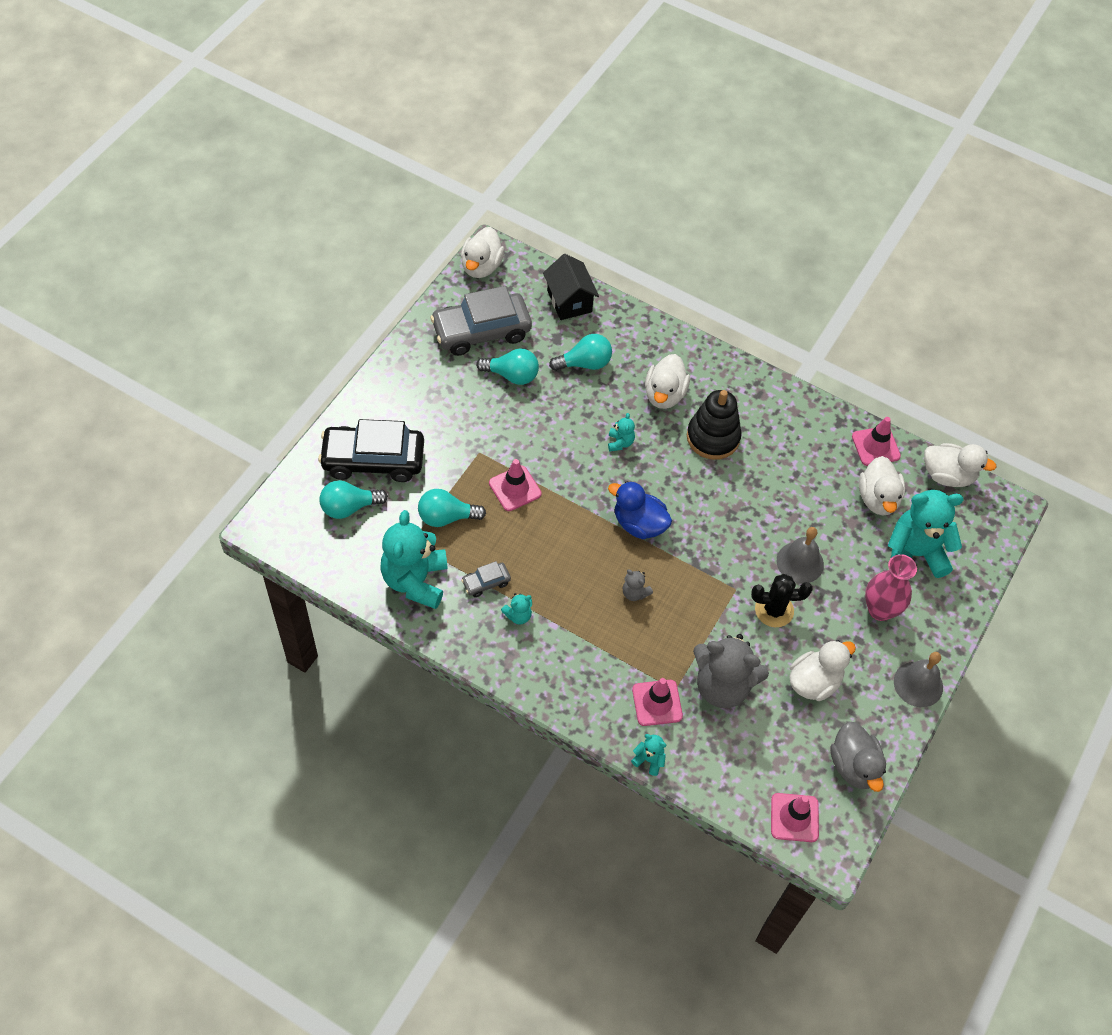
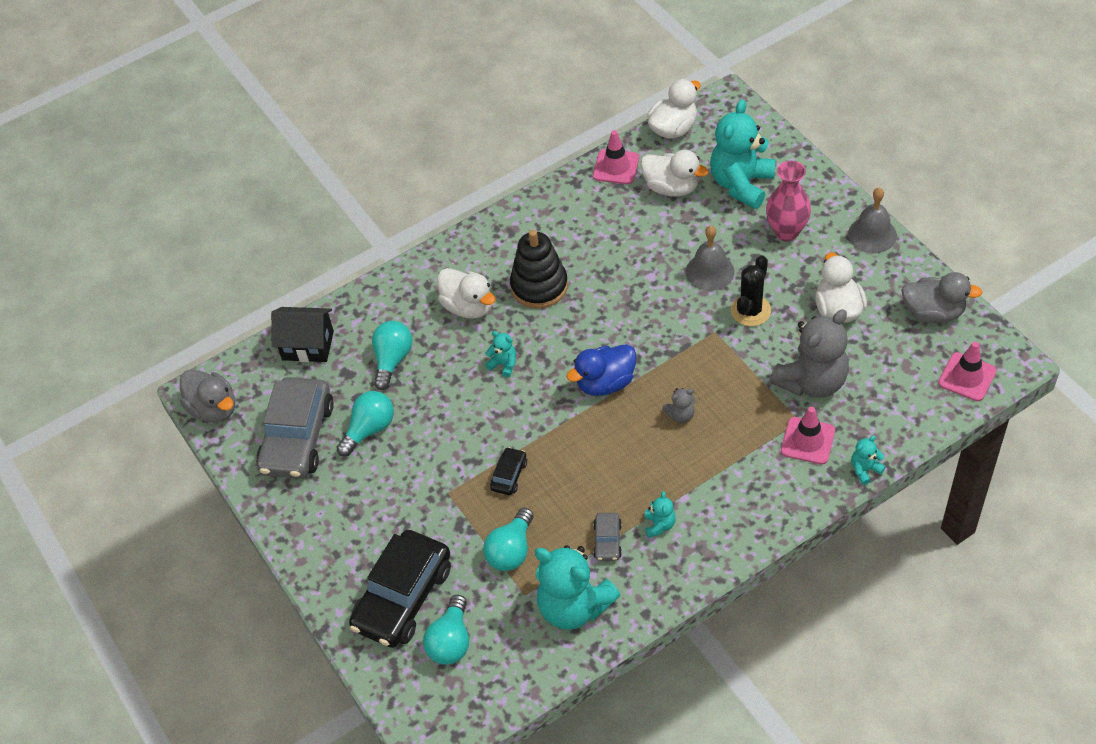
camera: 55 degrees left, 5 degrees down
(481, 266) = (213, 408): white duck -> grey duck
(515, 488) = (509, 475): pink traffic cone -> black car

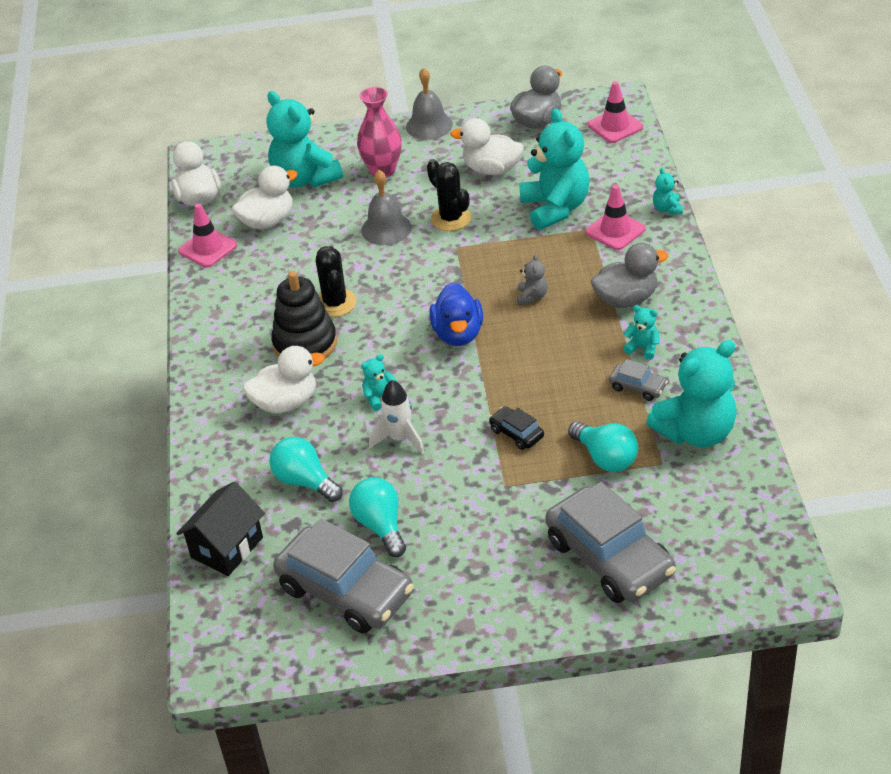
camera: 65 degrees left, 10 degrees down
(213, 408) = (246, 659): grey duck -> grey duck (626, 299)
(403, 597) = (609, 557): black car -> grey car
(451, 641) = (683, 534): turquoise light bulb -> none
(465, 399) = (400, 439): none -> white rocket
(597, 282) = (335, 303): none -> black cactus
(812, 381) = (555, 208): grey teddy bear -> turquoise teddy bear

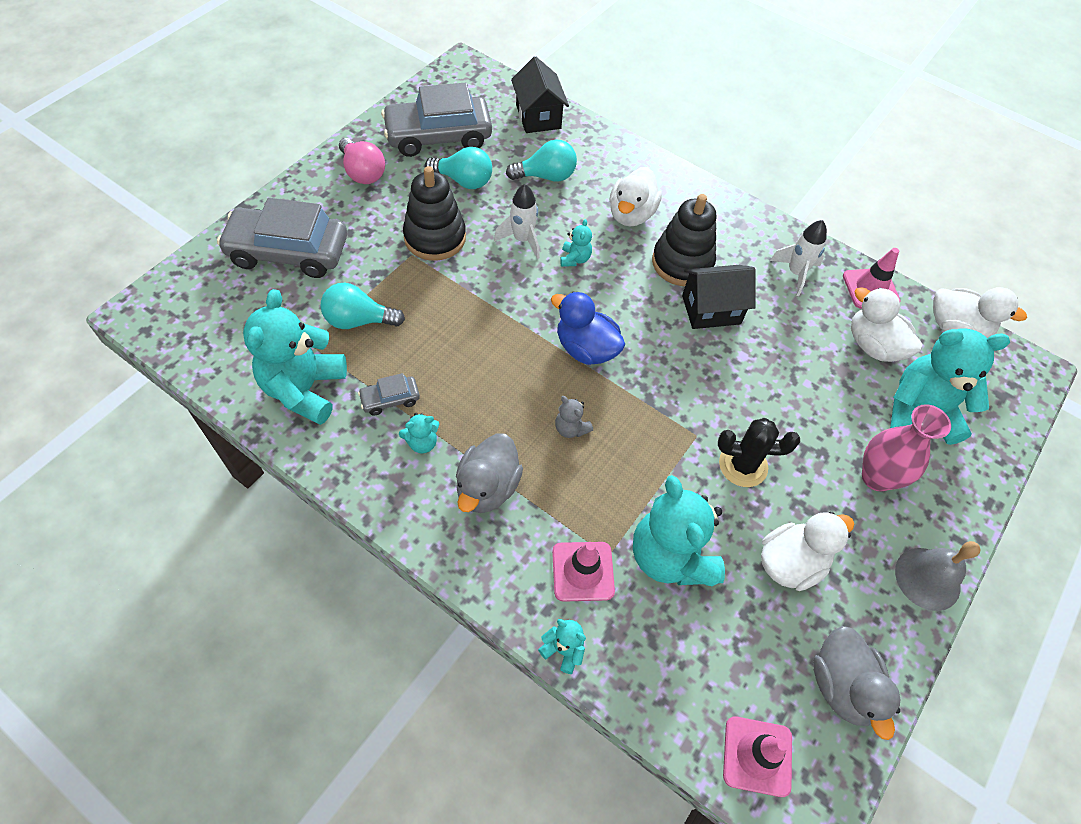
camera: 125 degrees right, 15 degrees up
(239, 287) = (795, 273): none -> white rocket
(267, 221) = (873, 346): white duck -> white duck turned 135 degrees clockwise
(335, 303) = (711, 310): black cactus -> black house
(386, 228) = (777, 410): grey bell -> none
(461, 598) = (363, 172): none -> pink light bulb
(468, 488) = (435, 237): none -> black stacking toy
(516, 433) = (445, 296): black car -> none
(555, 208) = (670, 556): turquoise teddy bear -> turquoise teddy bear turned 45 degrees clockwise

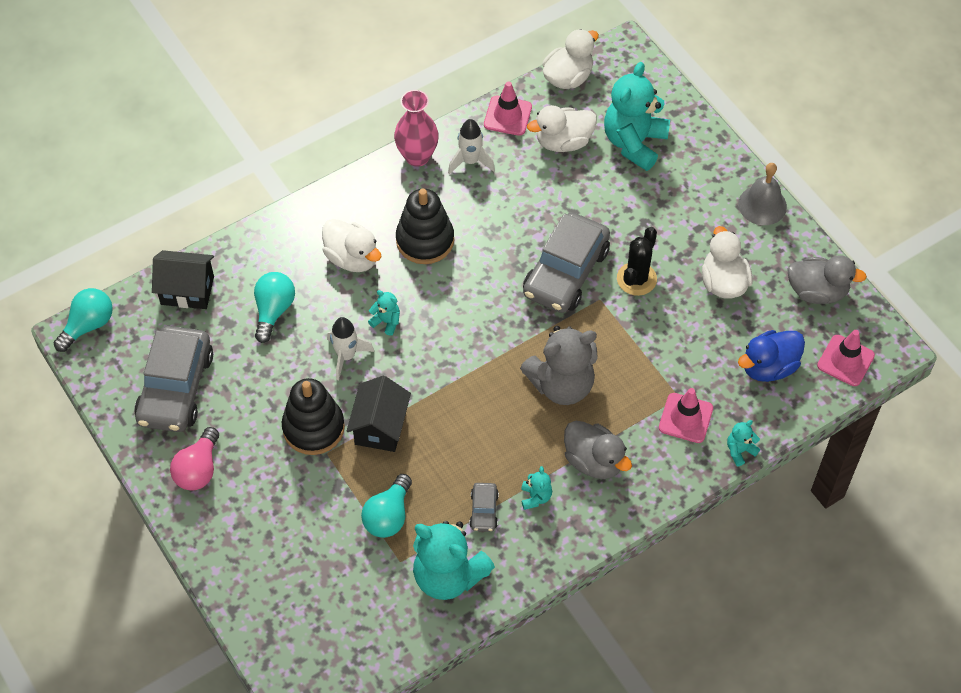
camera: 65 degrees left, 0 degrees up
(288, 252) = (279, 558): grey car -> grey car (566, 272)
(363, 172) = (198, 469): pink light bulb -> pink light bulb turned 120 degrees clockwise
(463, 181) = (249, 383): turquoise light bulb -> turquoise light bulb (88, 325)
(571, 428) = (561, 385): grey teddy bear -> grey teddy bear, size x2.30
(586, 349) = (488, 347): blue duck -> blue duck (768, 367)
(670, 556) = (693, 356): turquoise teddy bear -> none
(711, 310) = (484, 239): black house -> black house (380, 427)
(877, 477) = (677, 197): pink vase -> pink vase (417, 156)

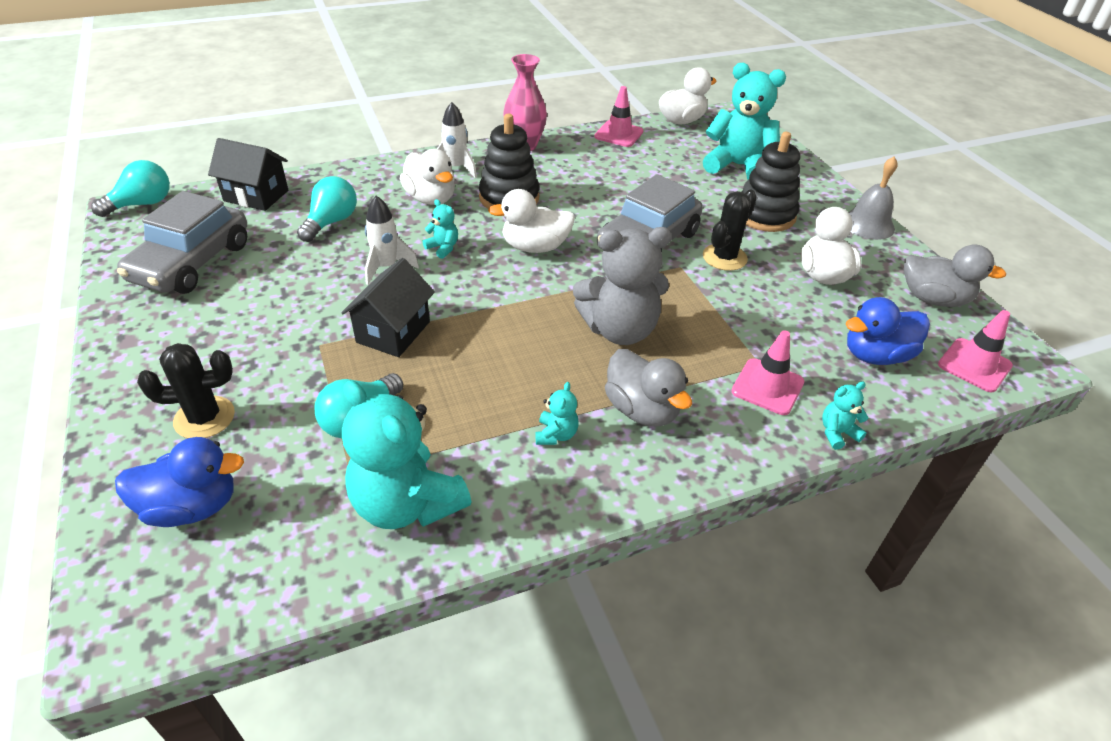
camera: 10 degrees right, 15 degrees down
(198, 469) = (164, 334): pink light bulb -> none
(274, 539) = (204, 418): none -> black cactus
(304, 610) = (192, 507): none -> blue duck
(313, 428) = (317, 320): black stacking toy -> black stacking toy (765, 215)
(470, 161) = (574, 155): white rocket -> white rocket (456, 168)
(484, 511) = (484, 437): grey car -> none
(563, 142) = (667, 156): white duck -> white duck (535, 247)
(634, 143) = (737, 166): turquoise teddy bear -> turquoise teddy bear turned 75 degrees clockwise

